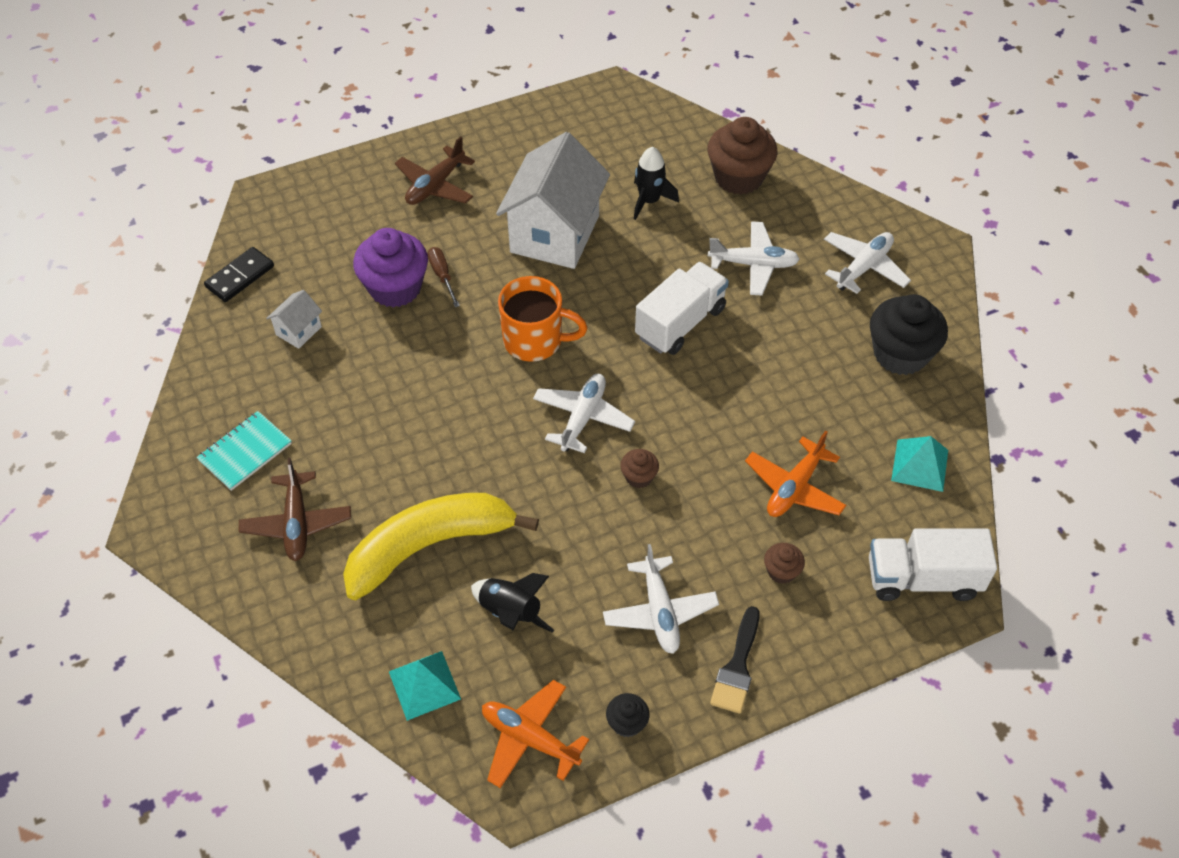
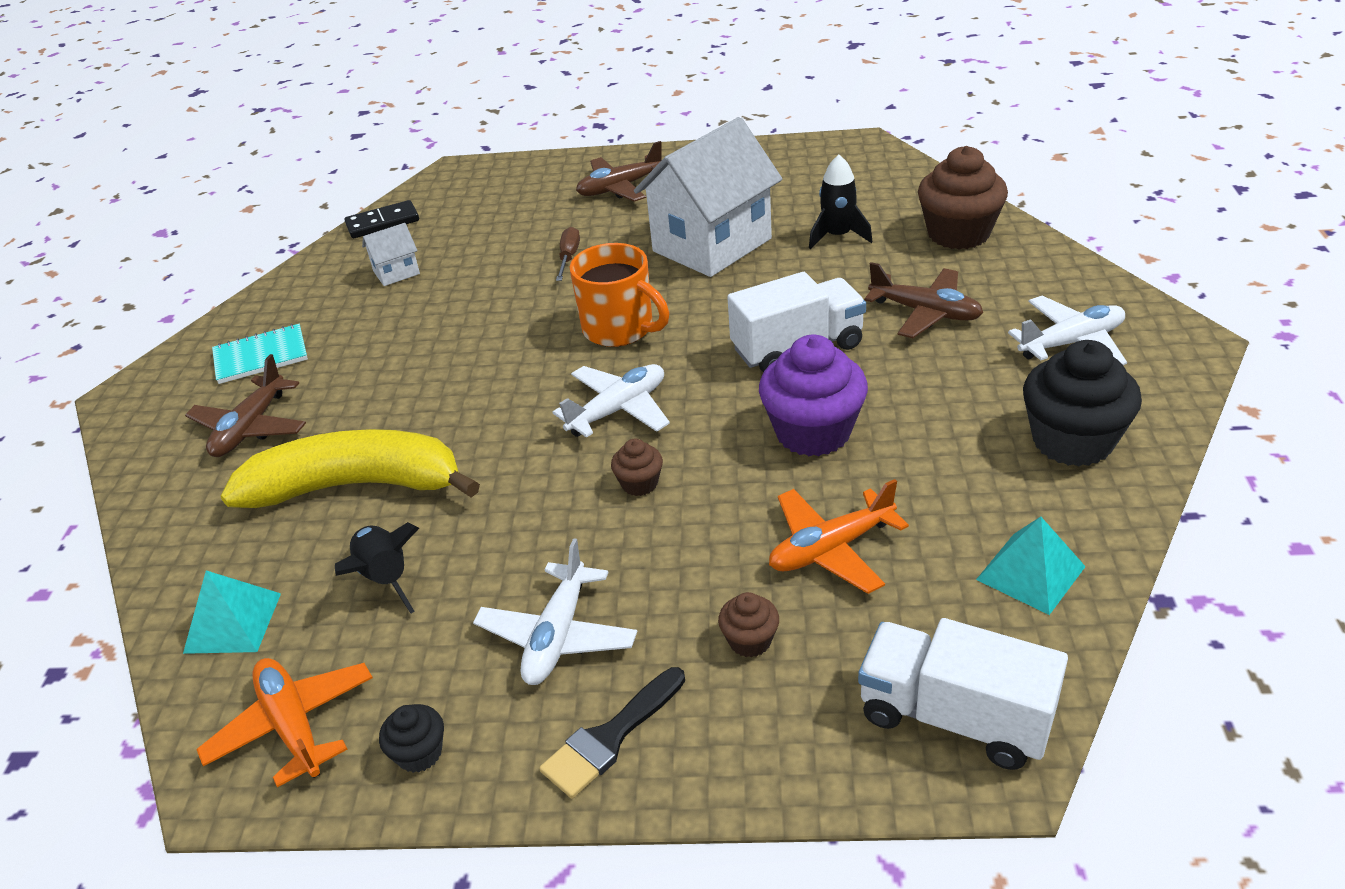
camera: 30 degrees right, 15 degrees down
(395, 288) = (515, 258): purple cupcake -> purple cupcake (813, 432)
(753, 264) = (925, 312): white plane -> brown plane

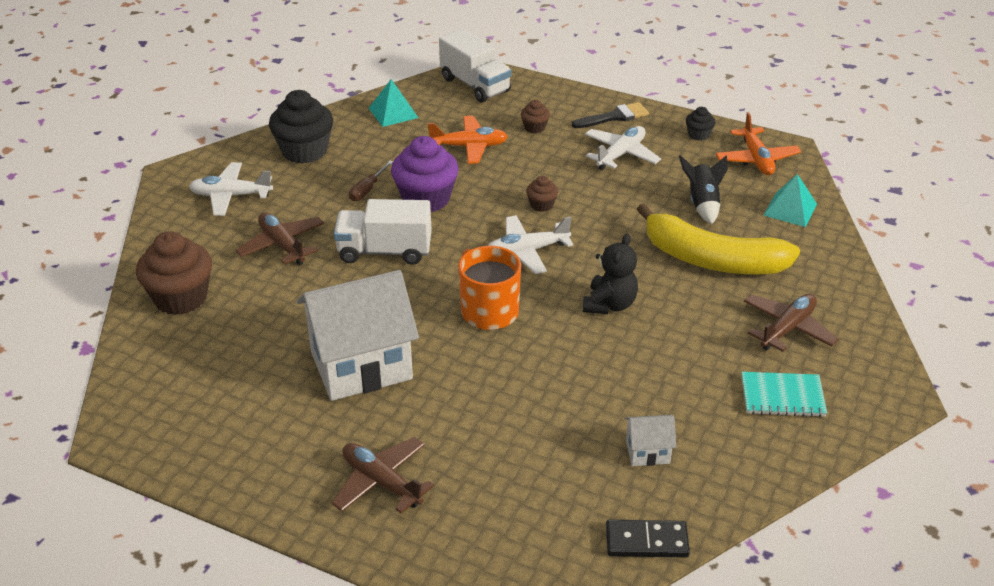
camera: 160 degrees left, 0 degrees up
(480, 382) = (609, 304): none -> black teddy bear
(569, 257) = (485, 403): brown screwdriver -> brown screwdriver (367, 190)
(620, 188) = (381, 482): brown plane -> brown plane turned 135 degrees counterclockwise
(837, 236) = (262, 333): black rocket -> none

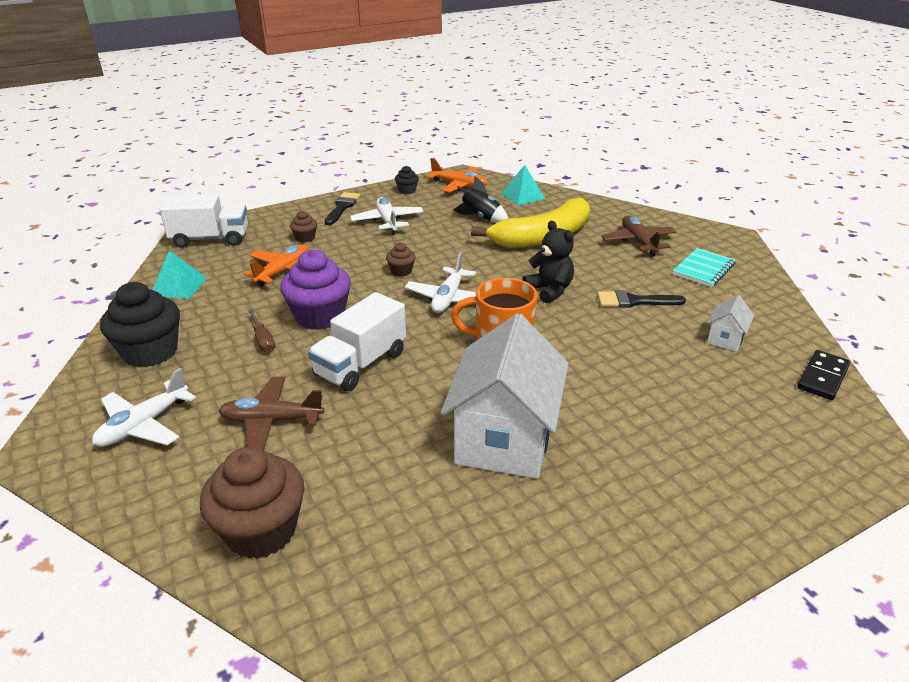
camera: 55 degrees left, 5 degrees down
(381, 482) = (676, 490): brown plane -> none
(652, 367) = (634, 301): none -> black brush

